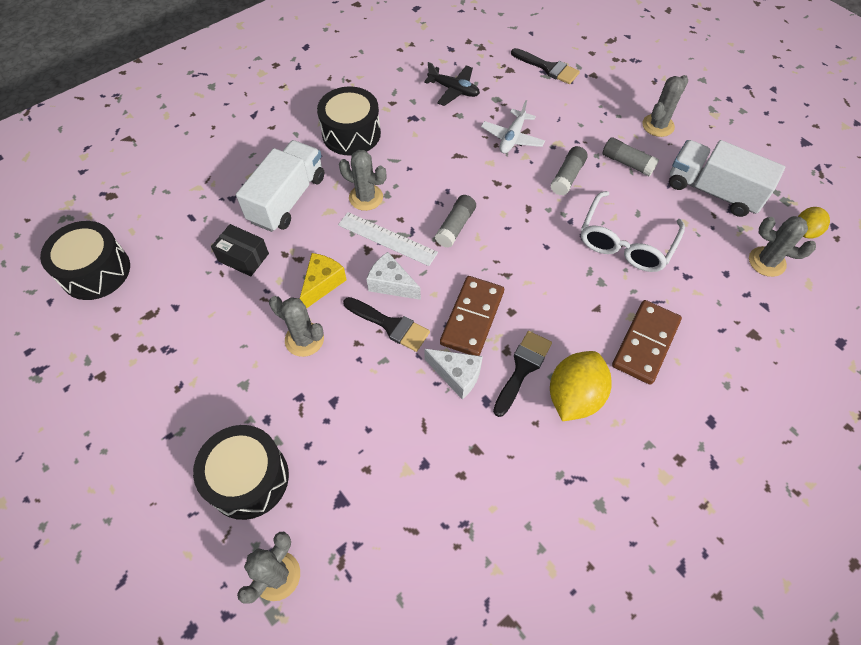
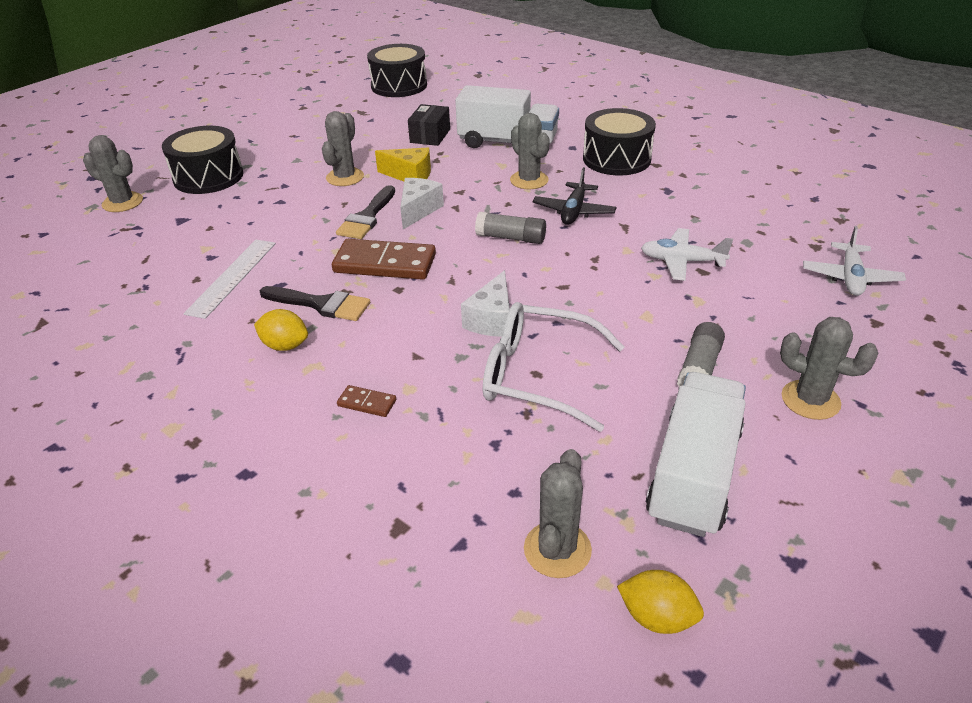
camera: 80 degrees right, 20 degrees down
(366, 197) = (529, 180): grey cactus -> grey cactus turned 45 degrees counterclockwise
(387, 239) = (477, 200): white ruler -> white ruler (232, 277)
(454, 90) = (737, 210): black plane -> black plane (574, 211)
(457, 375) = (310, 263): white cheese -> white cheese (492, 319)
(548, 68) = (850, 278): black brush -> white plane
(567, 177) = (637, 313): grey glue stick -> none
(574, 396) = (285, 345): yellow lemon -> yellow lemon, size x0.59
(645, 343) = (367, 403): brown domino -> brown domino, size x0.45

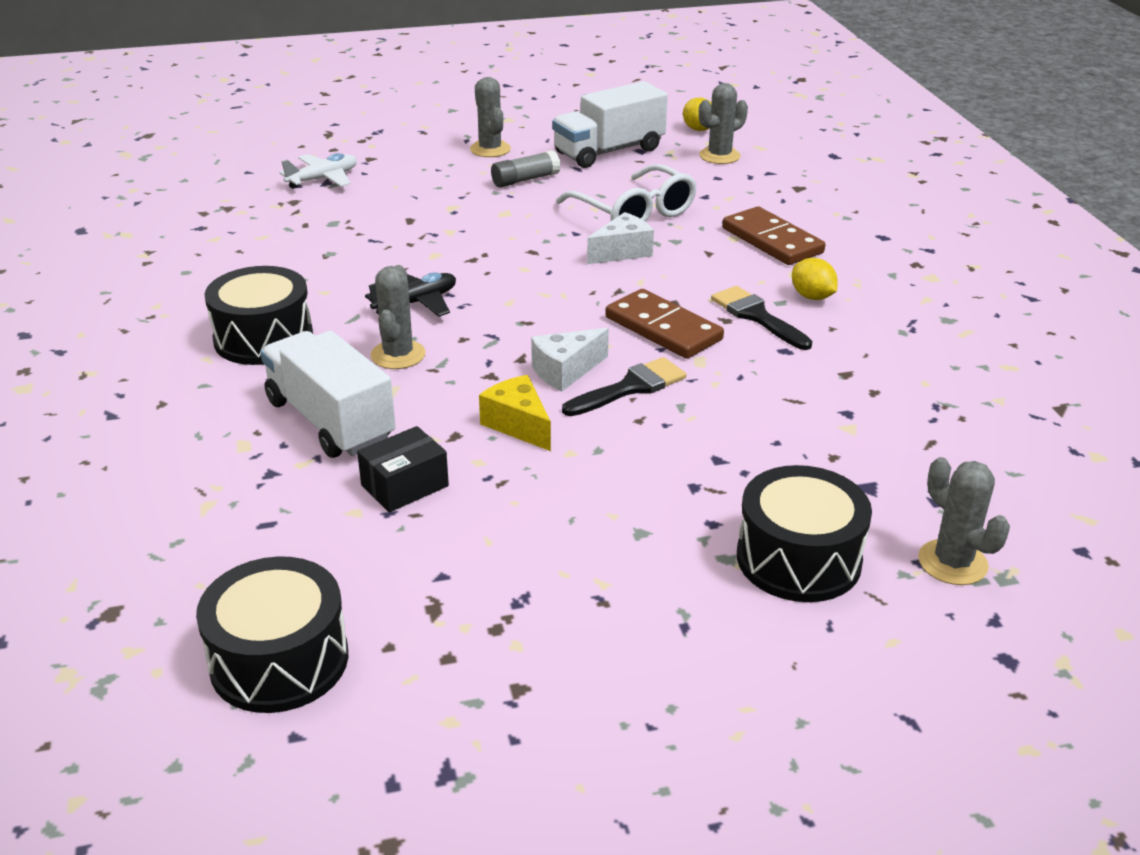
camera: 145 degrees left, 5 degrees down
(232, 277) = (832, 377): white ruler -> none
(345, 177) = (601, 461): grey cactus -> none
(367, 403) = (772, 240): brown domino -> brown domino, size x2.20
(511, 238) = (514, 303): grey glue stick -> none
(681, 261) = (411, 231): white plane -> none

